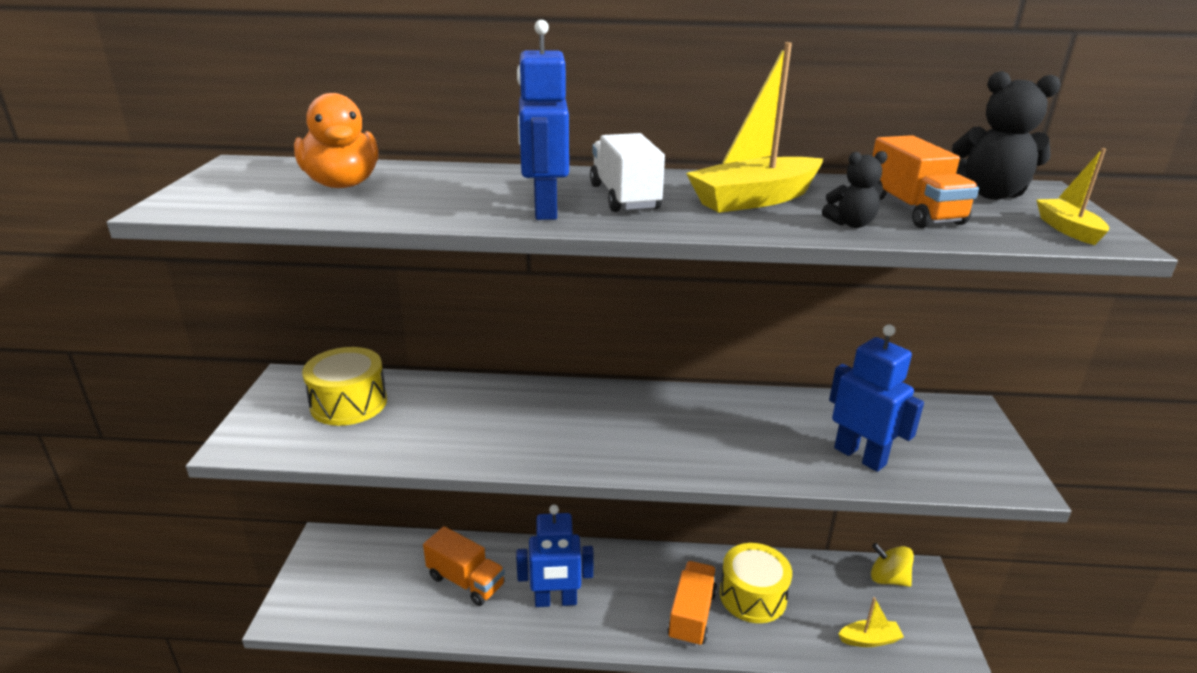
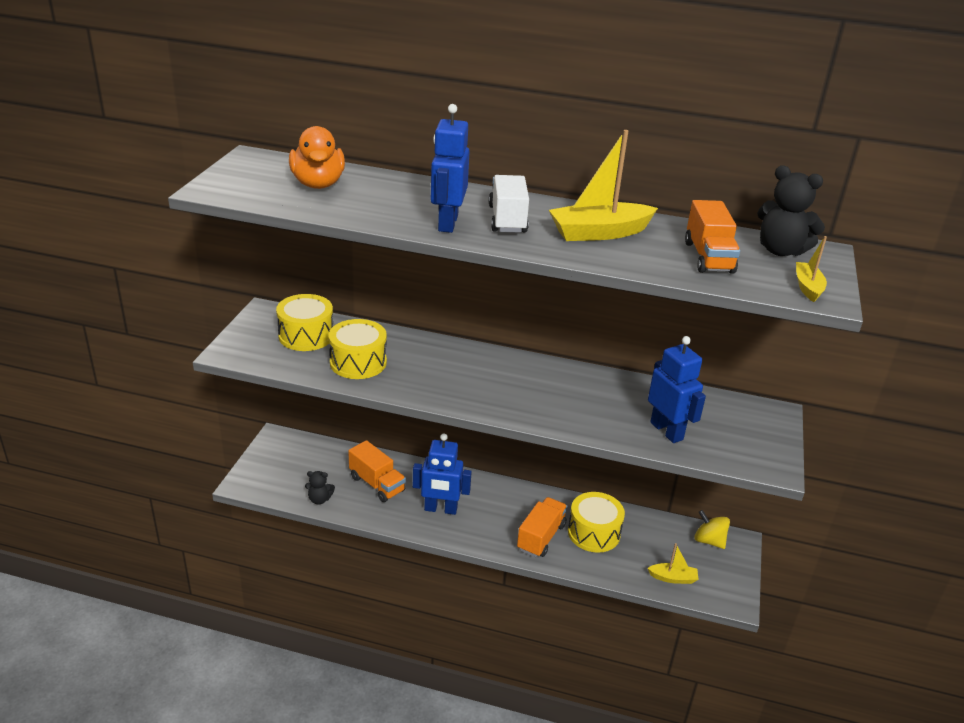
camera: 10 degrees right, 5 degrees up
(427, 429) = (358, 362): none -> yellow drum
(851, 224) = (653, 262): black teddy bear -> black teddy bear (319, 499)

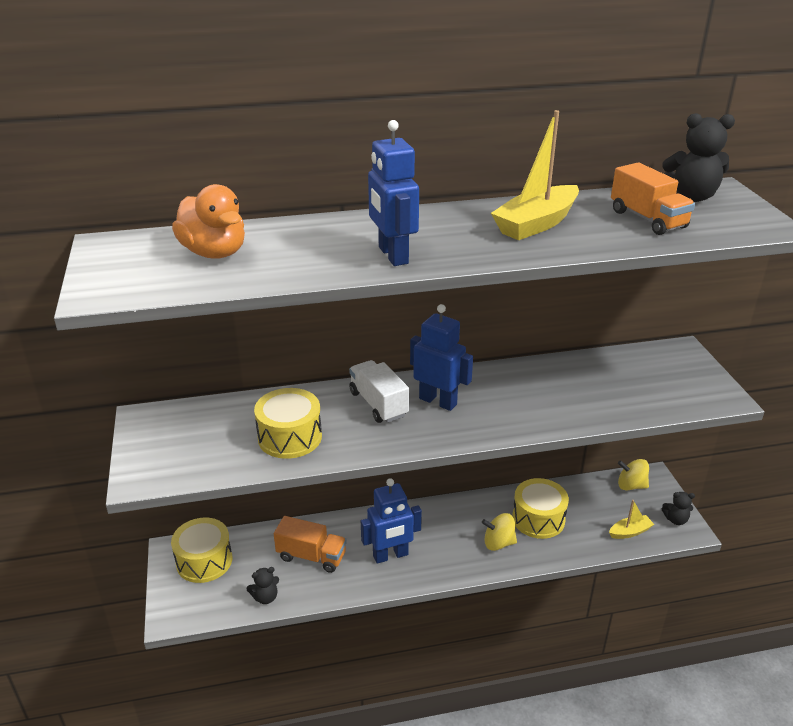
camera: 25 degrees left, 0 degrees up
(306, 335) = (211, 428): yellow drum -> yellow drum (204, 561)
(507, 219) = (443, 235): white truck -> white truck (378, 404)
(541, 537) = (498, 543): orange truck -> yellow spinning top
(667, 431) = (619, 398): blue robot -> blue robot (438, 401)
(729, 586) = (675, 519): none -> black teddy bear
(807, 287) = (750, 222): yellow boat -> none

